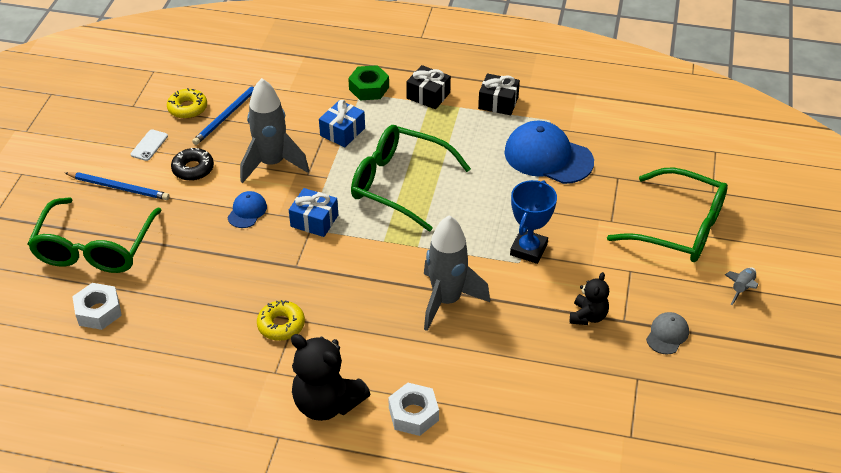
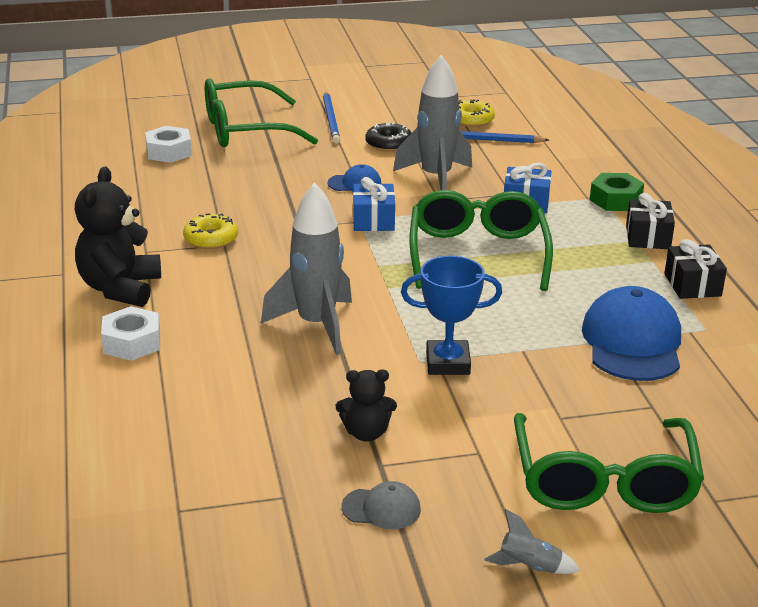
camera: 65 degrees right, 15 degrees down
(149, 145) = (400, 117): white phone -> none

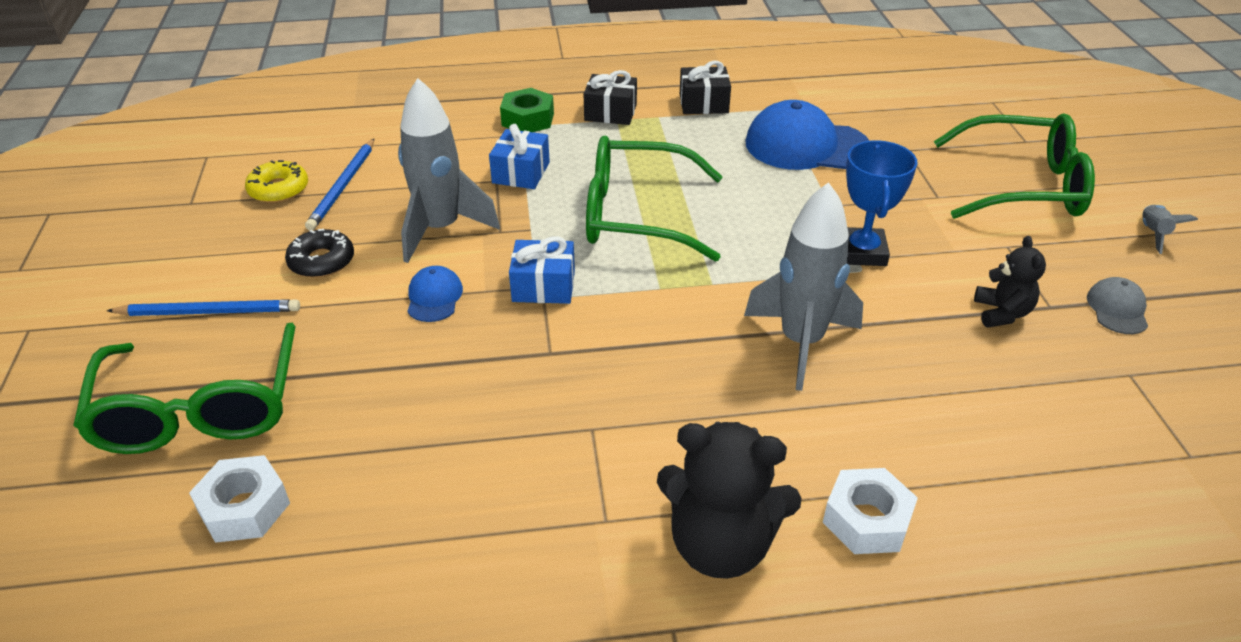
camera: 85 degrees left, 10 degrees up
(211, 239) = (574, 443): yellow donut -> none

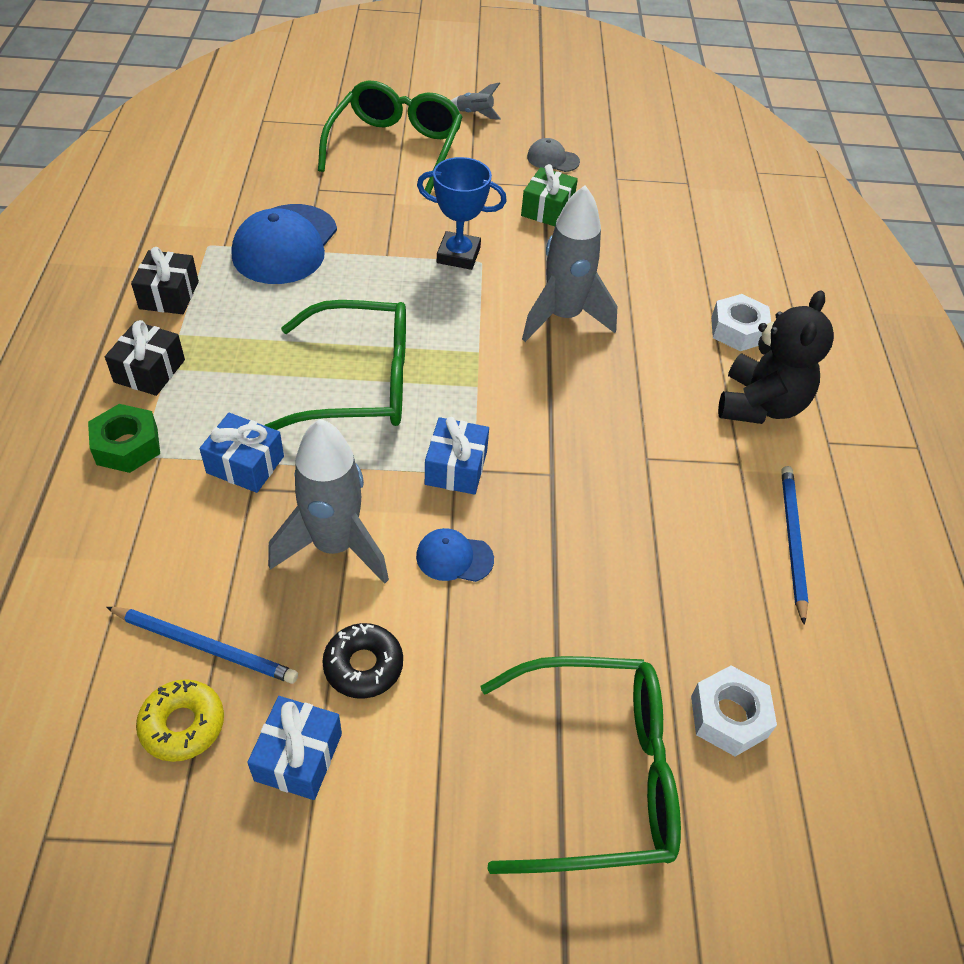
camera: 85 degrees left, 10 degrees up
(209, 312) = (434, 784): blue pencil -> blue pencil (792, 541)
(245, 242) = (298, 757): none -> blue gift
(636, 215) = (360, 382): green glasses -> green glasses turned 105 degrees counterclockwise
(1002, 313) = (547, 209): black teddy bear -> green gift

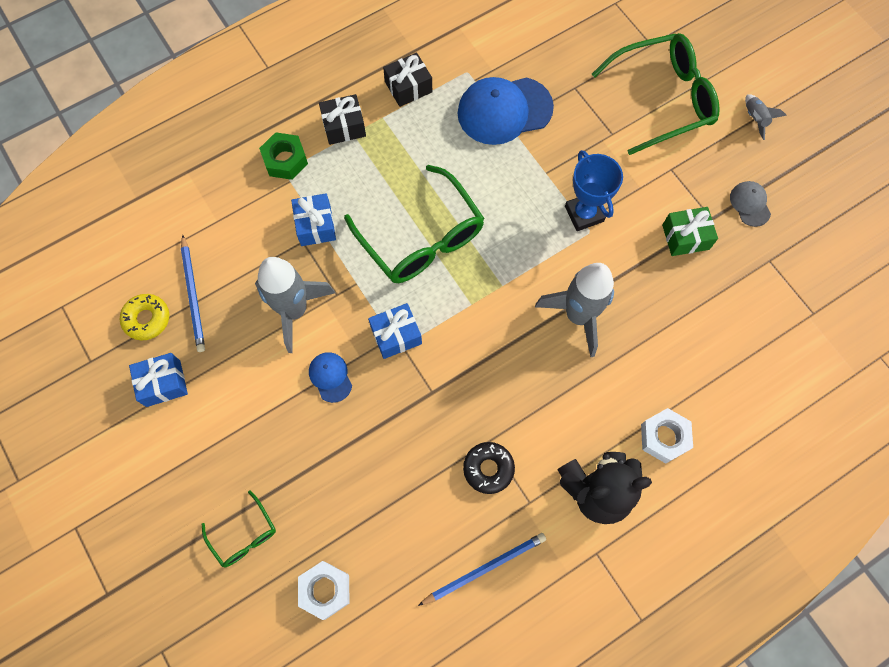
camera: 60 degrees right, 20 degrees up
(363, 666) = (231, 377): black donut -> black donut (488, 469)
(596, 773) = (244, 535): green glasses -> green glasses, size x0.49

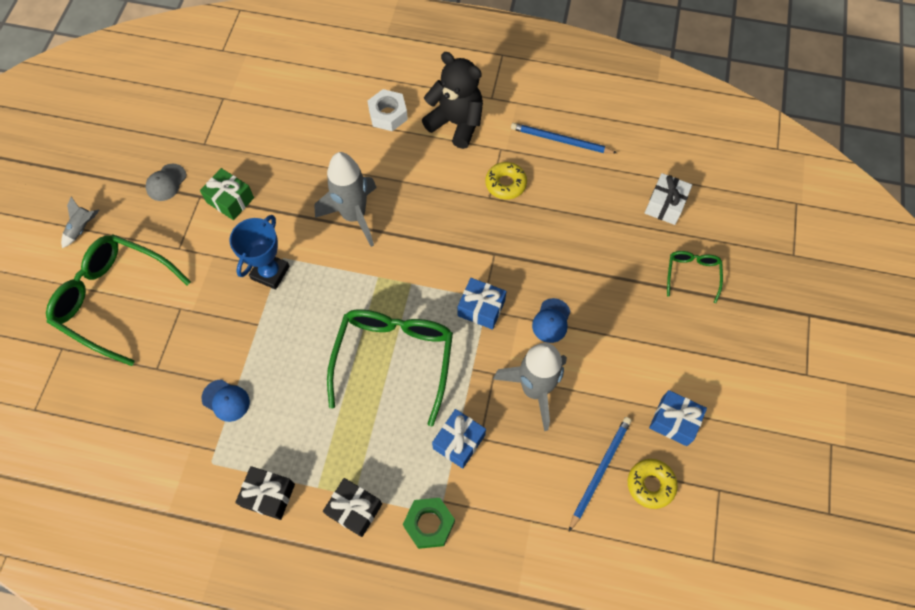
camera: 135 degrees left, 5 degrees down
(325, 590) = (665, 205): white nut -> white gift
(488, 469) = (505, 184): black donut -> yellow donut
(504, 110) = (226, 400): blue cap -> blue cap, size x0.49

